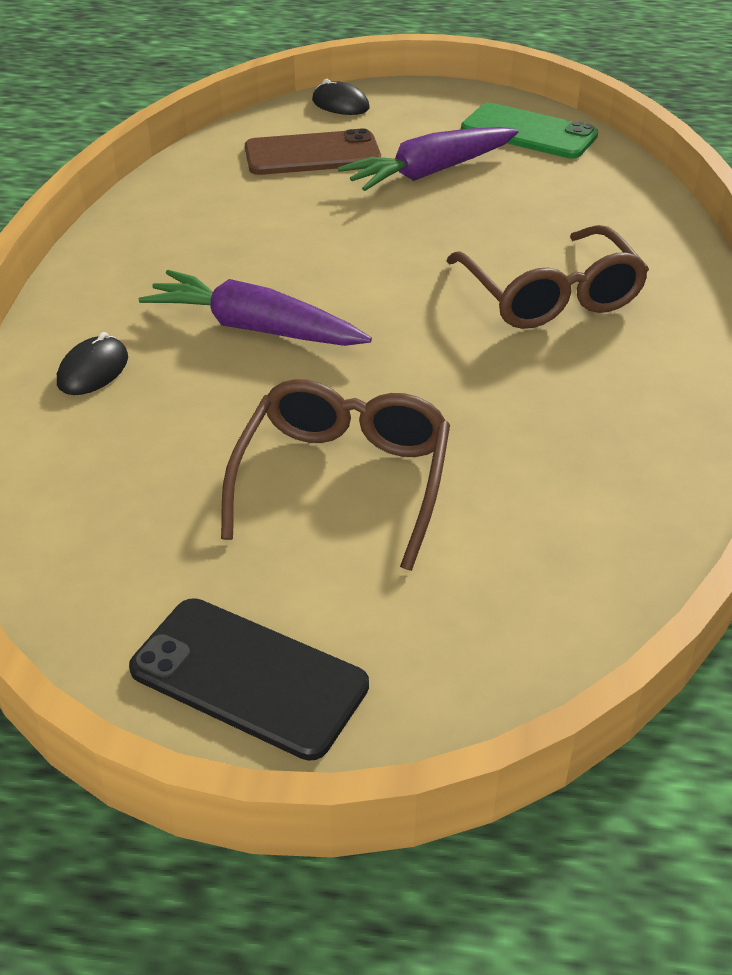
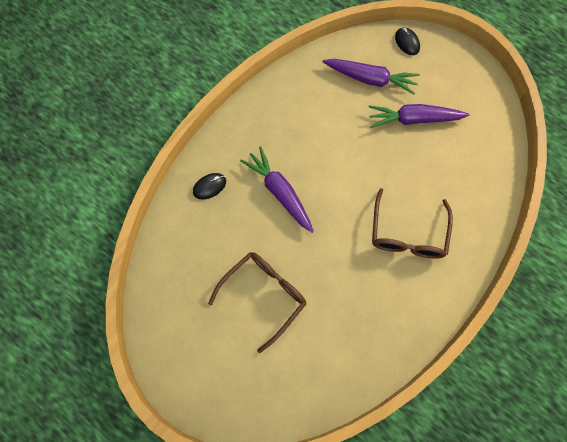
camera: 30 degrees right, 30 degrees up
(248, 677) = (186, 367): black phone -> none
(312, 154) = (370, 79): brown phone -> purple carrot
(528, 132) = (481, 109): green phone -> none

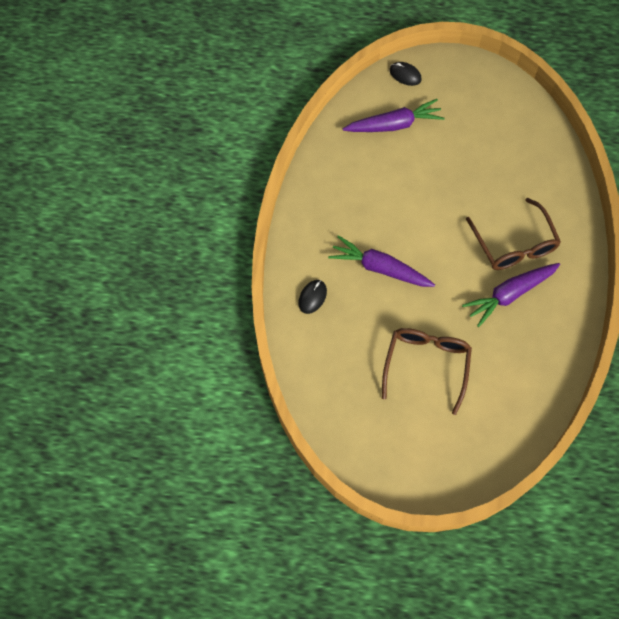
camera: 30 degrees left, 5 degrees down
(414, 119) = (456, 142): purple carrot -> purple carrot (510, 294)

